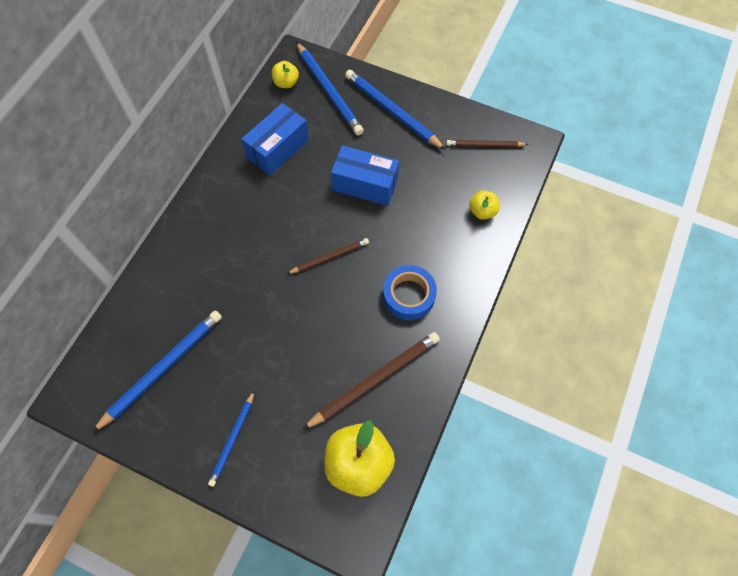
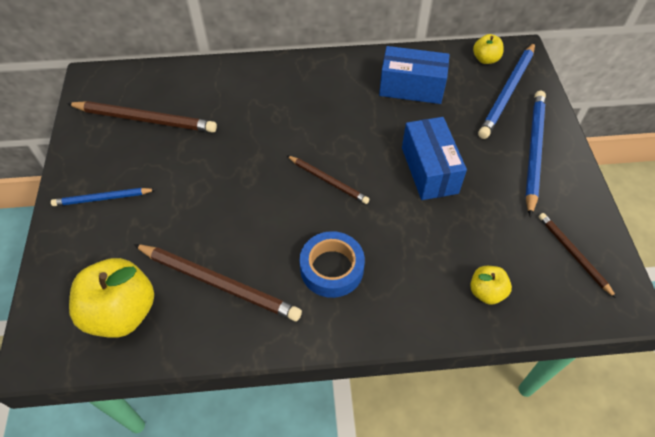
camera: 60 degrees right, 10 degrees down
(162, 369) = (145, 119): blue pencil -> brown pencil

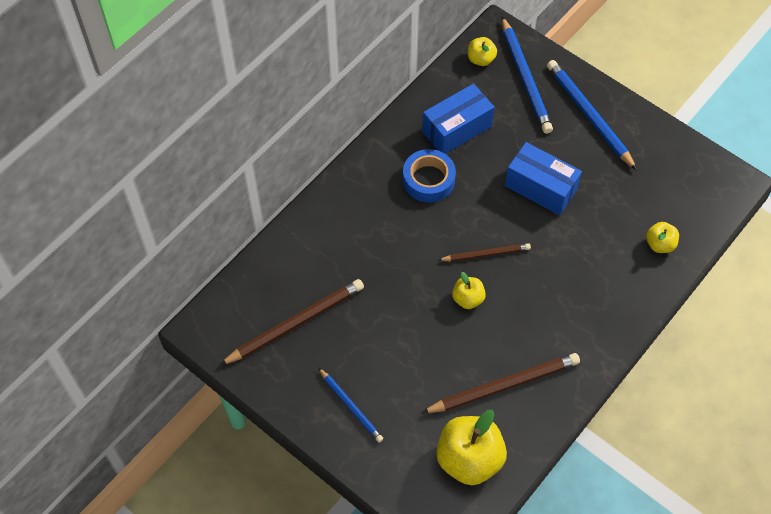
camera: 45 degrees left, 5 degrees up
(103, 198) = (351, 406): blue pencil -> blue pencil turned 75 degrees counterclockwise
(274, 199) = (468, 299): none -> yellow apple
(332, 268) = (559, 312): blue tape -> blue tape (428, 180)
(573, 254) = (682, 175): brown pencil -> none

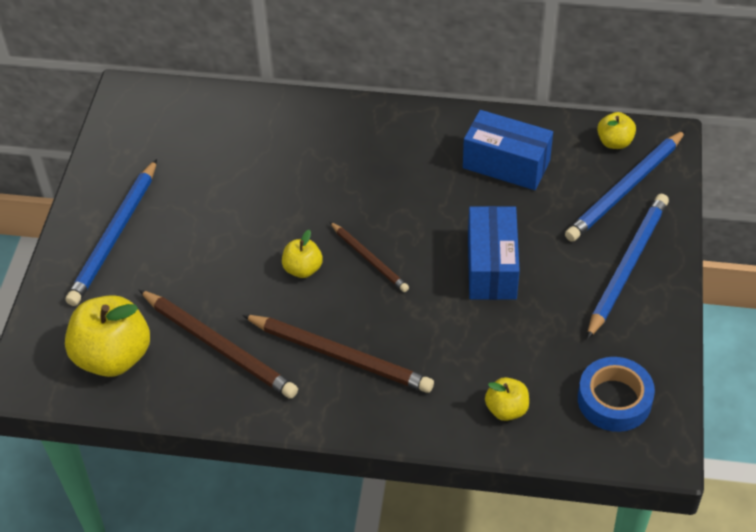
camera: 60 degrees right, 10 degrees down
(295, 323) = (179, 152): brown pencil -> brown pencil (340, 355)
(351, 406) = (115, 236): blue pencil -> blue pencil, size x1.70
(428, 180) = (423, 171): blue tape -> blue tape (614, 400)

